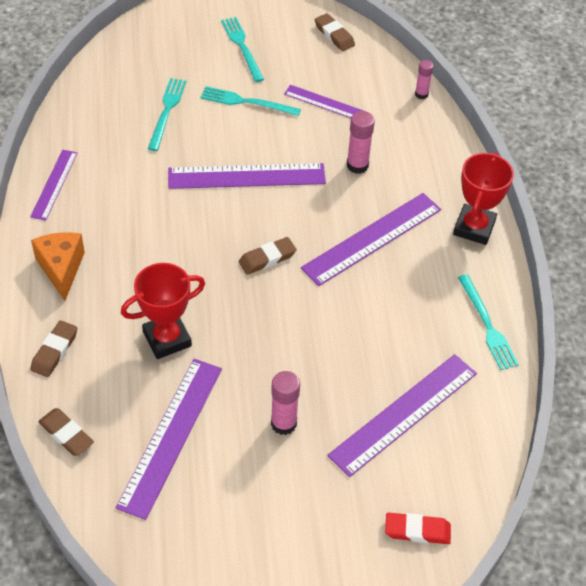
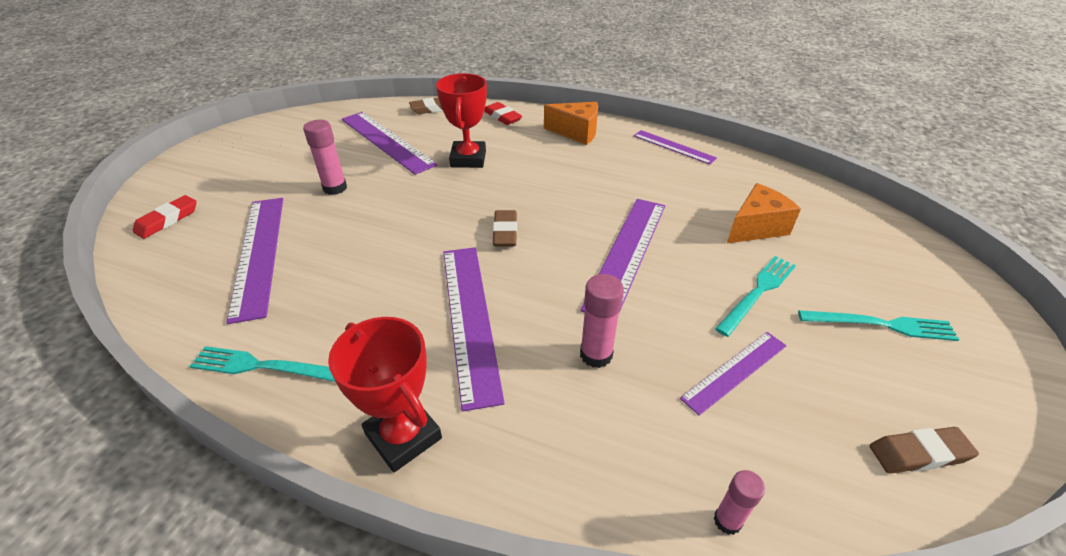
camera: 120 degrees right, 10 degrees down
(54, 351) = (502, 117): brown eraser -> red eraser
(167, 111) = (756, 227): turquoise fork -> orange cheese

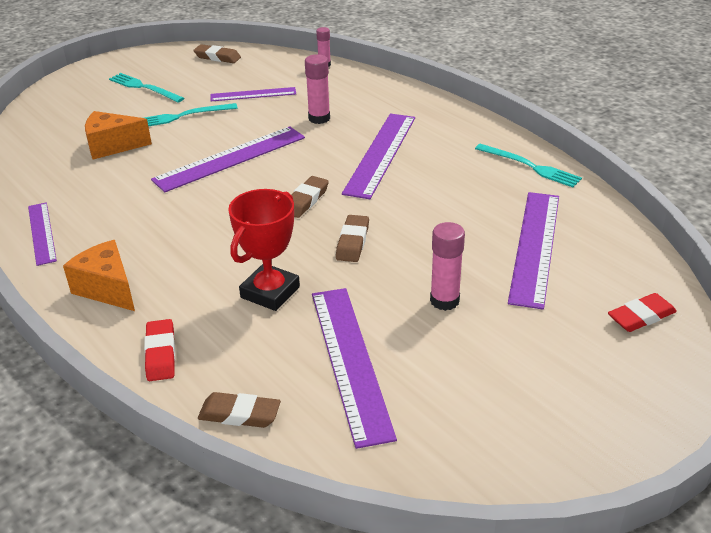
camera: 150 degrees left, 5 degrees down
(403, 436) = (451, 118): red trophy -> none
(433, 208) = (352, 242): none -> brown eraser

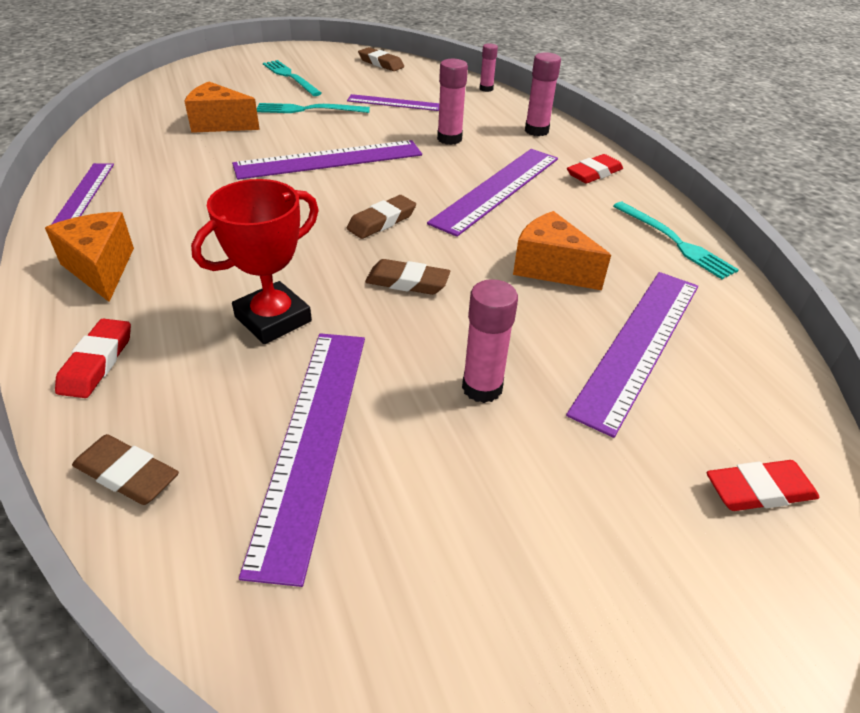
camera: 15 degrees right, 5 degrees up
(352, 242) = (407, 282): brown eraser -> brown eraser turned 75 degrees clockwise
(386, 96) = (536, 131): none -> pink glue stick
(448, 124) = (594, 173): none -> red eraser
(451, 207) = (550, 268): none -> orange cheese

